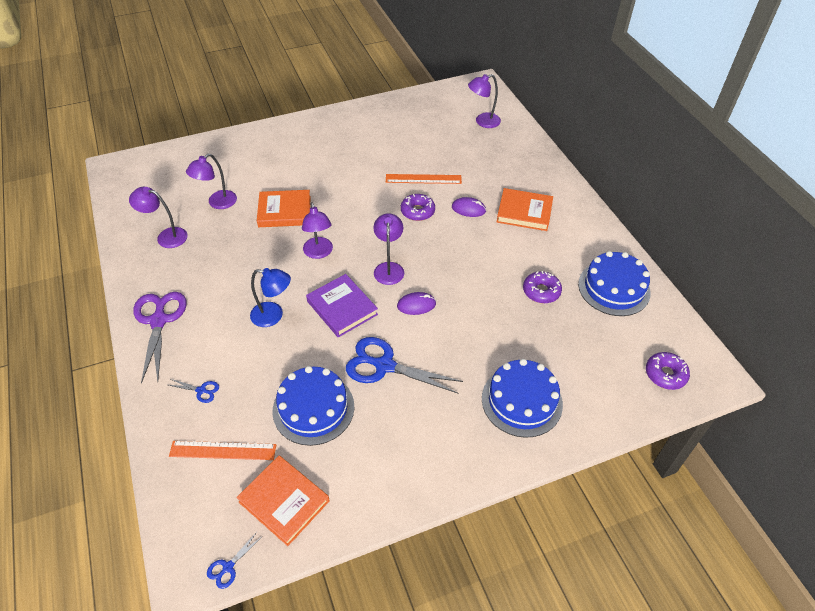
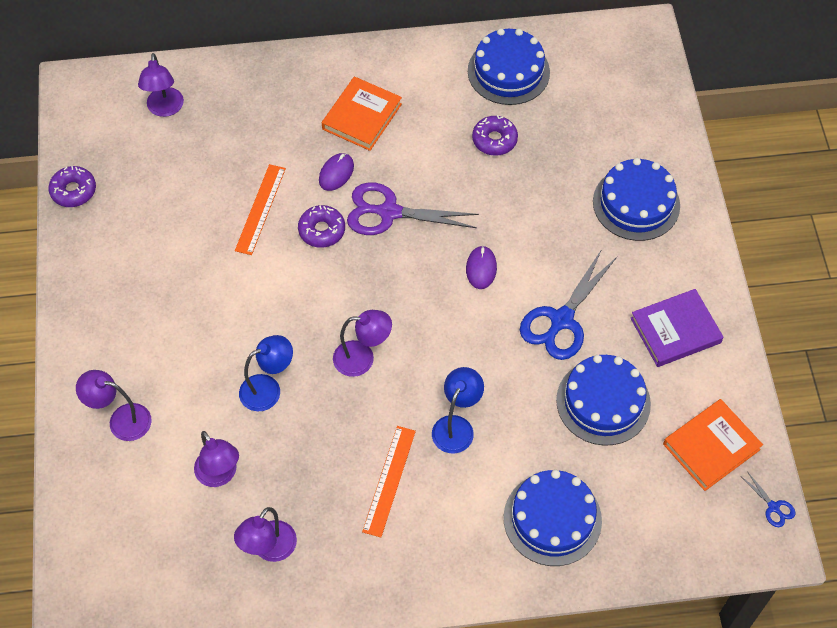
camera: 75 degrees left, 10 degrees up
(159, 321) = (429, 564): purple scissors -> purple scissors (389, 212)
(201, 390) = (552, 519): blue scissors -> blue cake
(223, 450) = (639, 501): orange ruler -> orange ruler (389, 480)
(284, 211) = (268, 389): orange book -> blue lamp
(342, 308) = (464, 348): purple book -> purple book (675, 330)
(389, 268) = (413, 284): purple lamp -> purple lamp (121, 420)
(665, 374) = (631, 71): purple donut -> purple donut (73, 191)

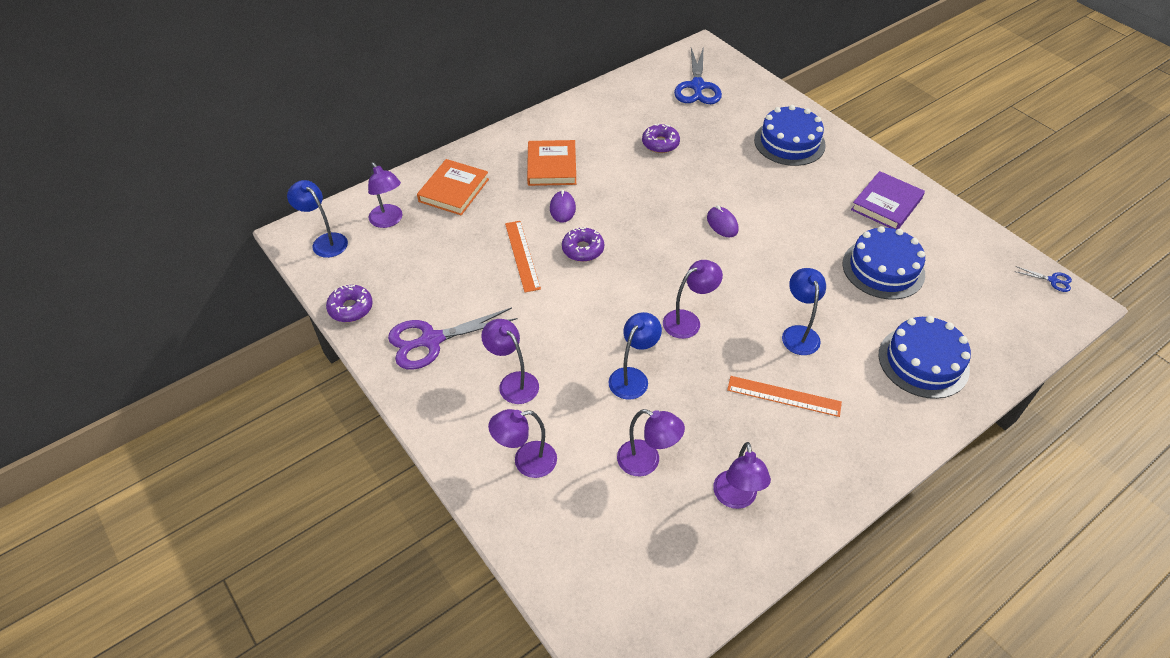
camera: 30 degrees left, 10 degrees down
(95, 105) = (325, 241): none -> blue lamp
(162, 339) = (513, 382): none -> purple lamp
(389, 212) = (624, 217): purple scissors -> purple scissors (431, 340)
(389, 480) = (784, 396): orange ruler -> orange ruler turned 60 degrees counterclockwise
(508, 71) = (634, 101): blue cake -> none
(561, 320) = (807, 231): blue scissors -> blue scissors (697, 86)
(711, 446) = (978, 263): orange book -> orange book (453, 190)

